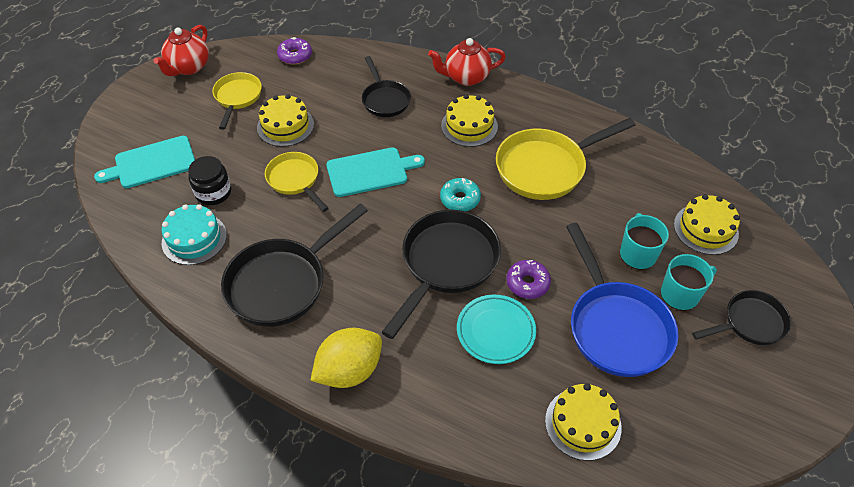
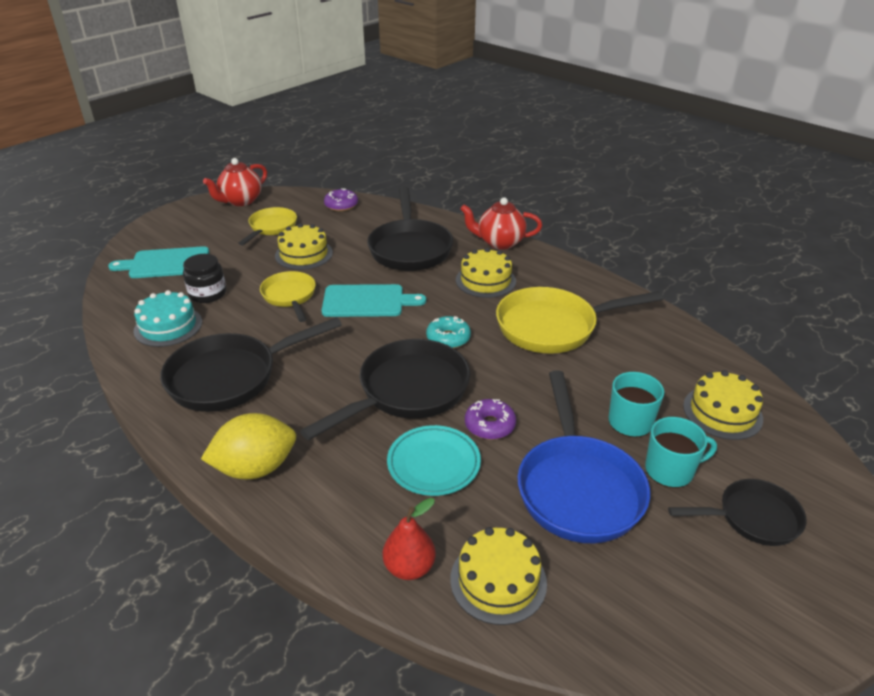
camera: 15 degrees right, 15 degrees down
(385, 99) = (410, 248): black pan -> black pan, size x1.68
(512, 429) = (409, 567): none -> red pear

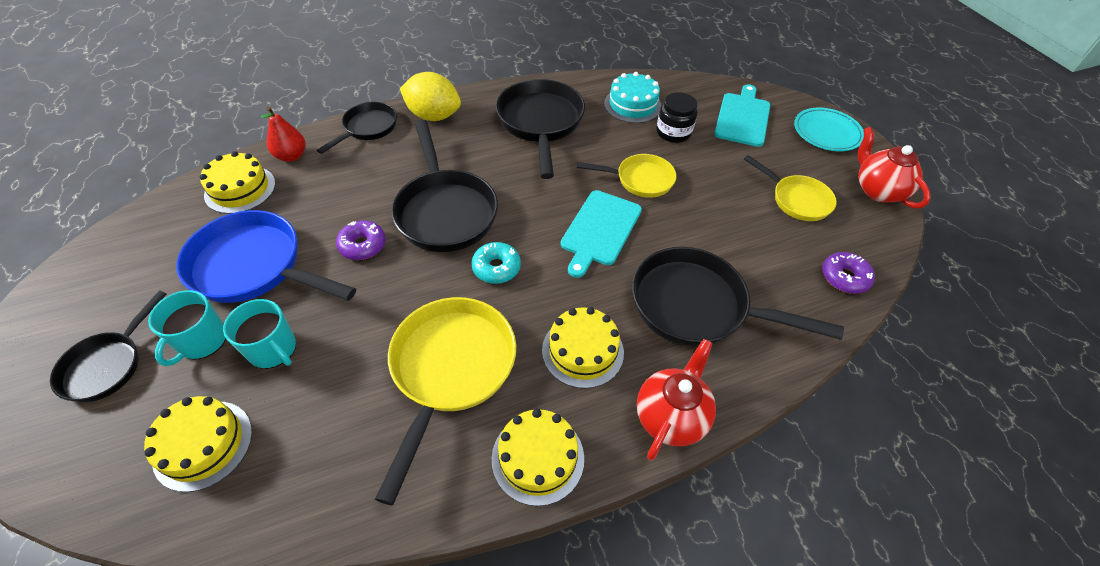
camera: 115 degrees right, 15 degrees up
(255, 468) = (433, 116): yellow lemon -> yellow lemon turned 75 degrees counterclockwise
(304, 254) = (722, 210): yellow cake -> yellow cake (538, 458)
(312, 519) = (368, 128): none -> black pan
(433, 463) = (357, 197): turquoise plate -> turquoise plate (826, 133)

